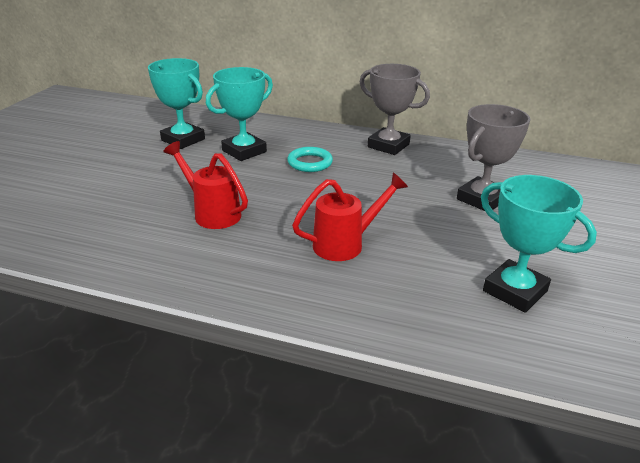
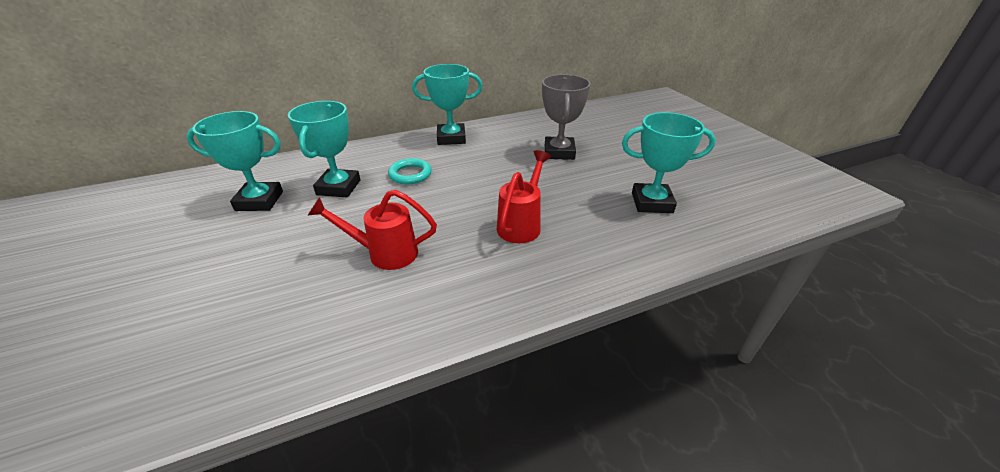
camera: 40 degrees left, 5 degrees up
(388, 145) = (451, 138): grey trophy -> turquoise trophy

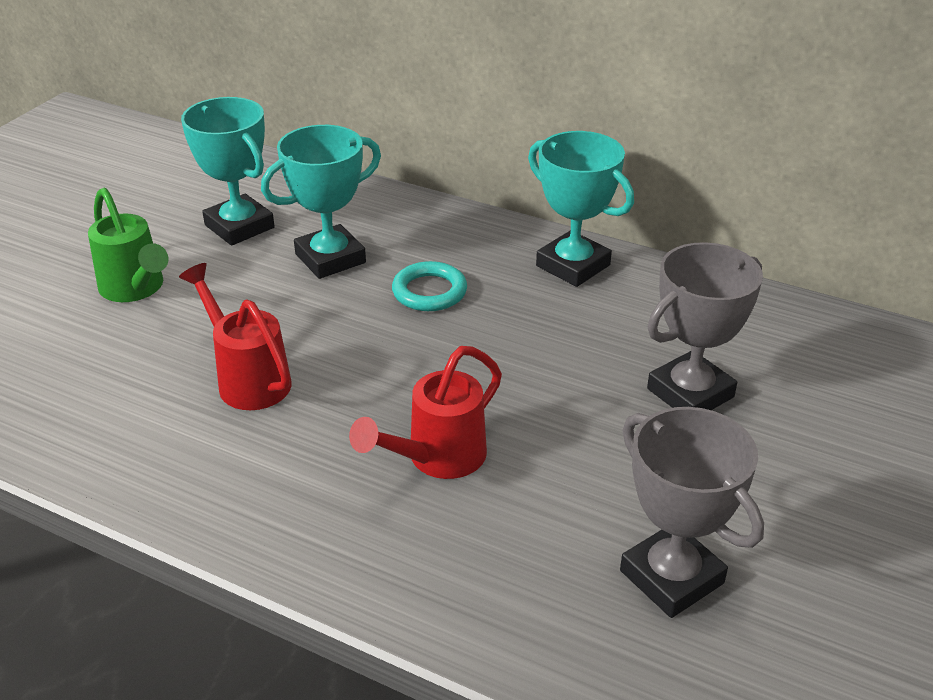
camera: 50 degrees right, 0 degrees up
(239, 260) = (136, 289): none -> green watering can
(522, 224) = (436, 459): red watering can -> red watering can turned 150 degrees clockwise
(651, 203) = (671, 577): turquoise trophy -> grey trophy

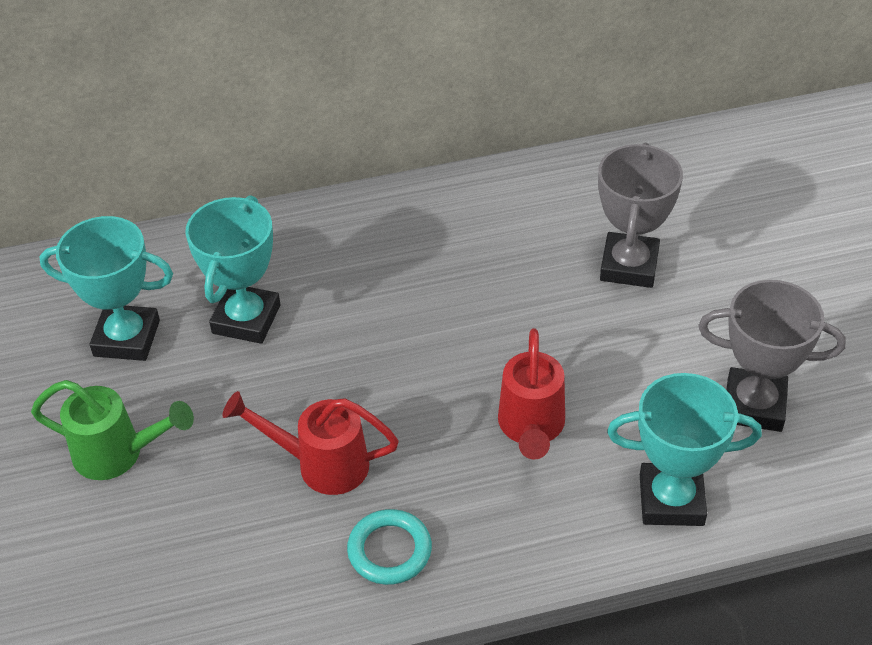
camera: 40 degrees left, 10 degrees up
(429, 291) = (362, 299): turquoise ring -> turquoise ring (389, 550)
(573, 265) = (439, 208): turquoise trophy -> turquoise trophy (671, 500)

